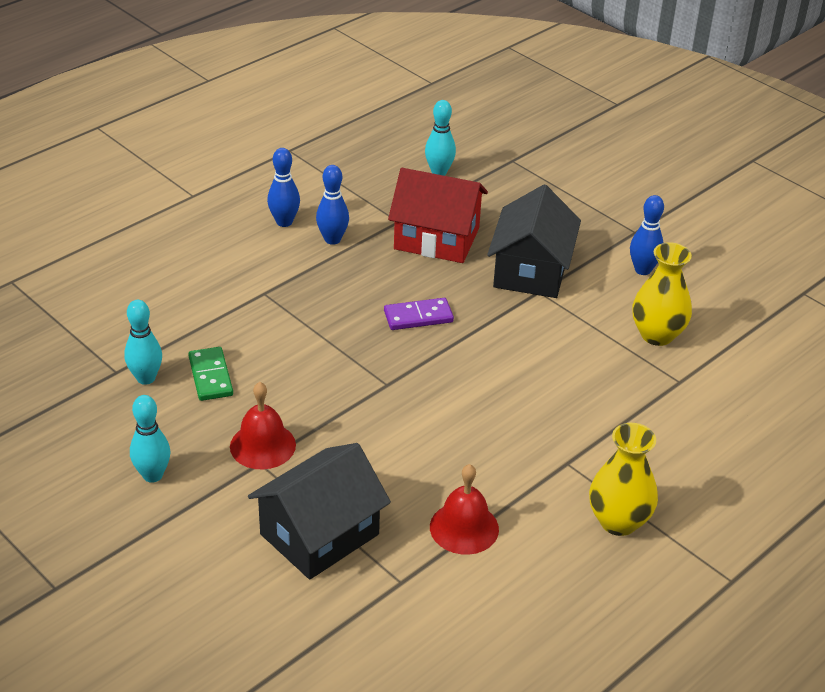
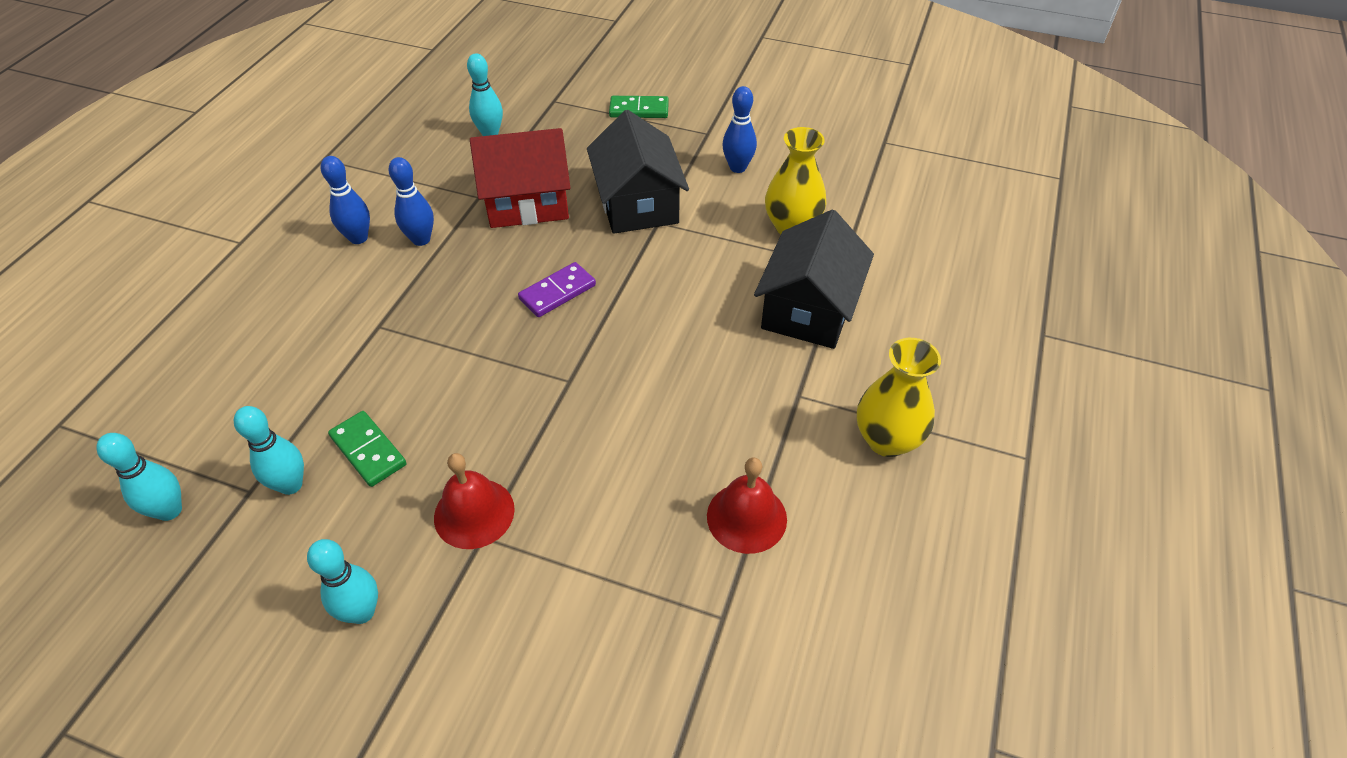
camera: 25 degrees left, 10 degrees up
(59, 364) = (170, 510): none -> turquoise bowling pin
(319, 534) = (600, 599): black house -> black house (808, 309)
(585, 192) = (639, 110): none -> green domino

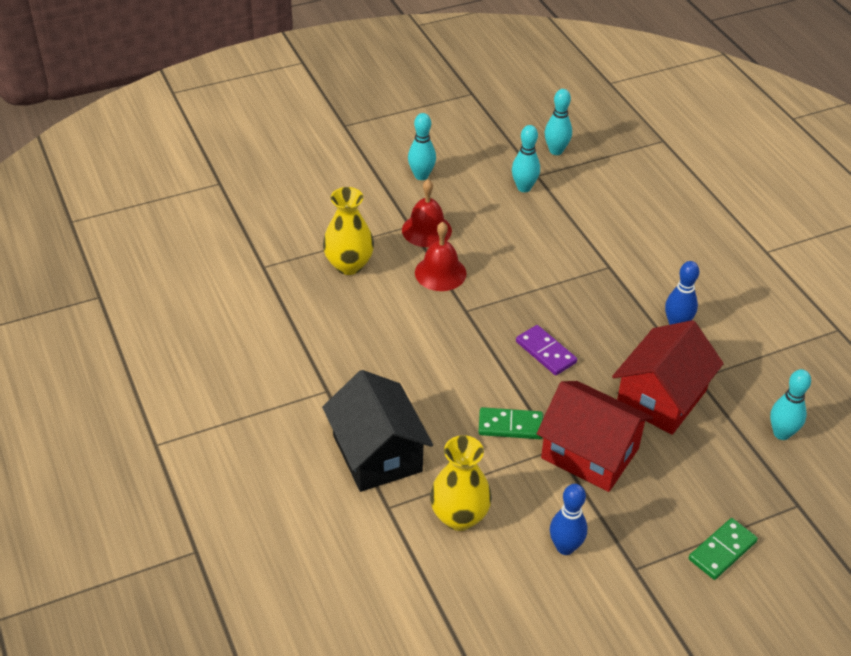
camera: 135 degrees right, 5 degrees down
(358, 238) = (712, 300): blue bowling pin -> none
(368, 450) = (513, 219): green domino -> green domino (510, 426)
(557, 292) = (546, 352): purple domino -> purple domino turned 45 degrees counterclockwise
(638, 204) = (590, 453): black house -> red house
(746, 517) = (293, 310): red bell -> red bell (440, 273)
(887, 440) = (250, 399): yellow vase -> yellow vase (349, 265)

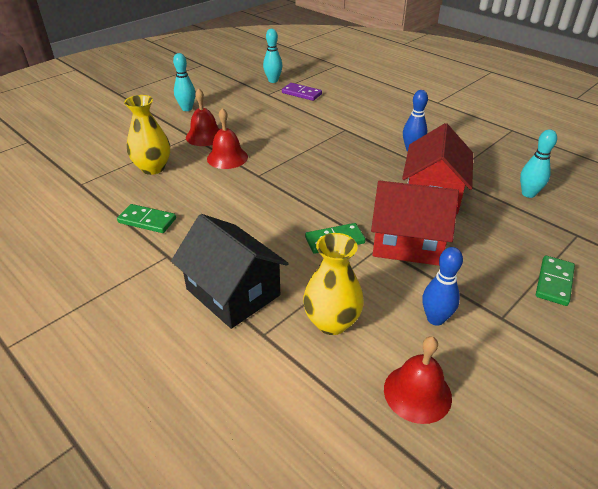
camera: 20 degrees left, 5 degrees down
(320, 339) = (147, 221): none -> green domino
(503, 609) = (417, 393): none -> red bell
(524, 188) = (262, 101): turquoise bowling pin -> none
(546, 352) = (332, 186): purple domino -> purple domino (301, 93)

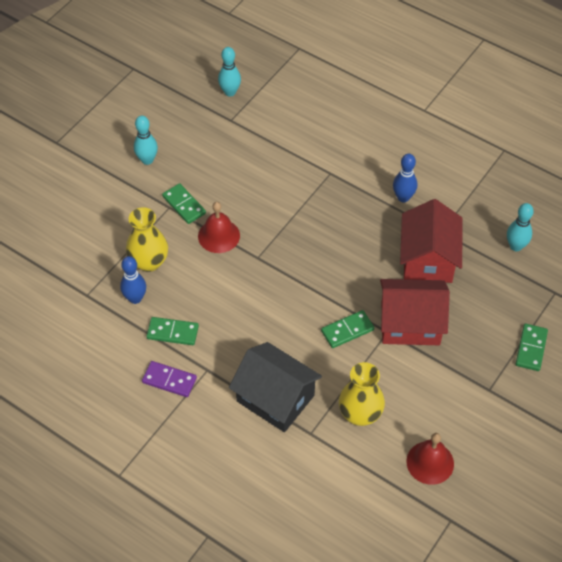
camera: 10 degrees left, 15 degrees up
(205, 136) = (184, 205): red bell -> green domino
(301, 93) = (269, 114): purple domino -> purple domino (169, 380)
(435, 319) = (439, 398): blue bowling pin -> blue bowling pin (135, 298)

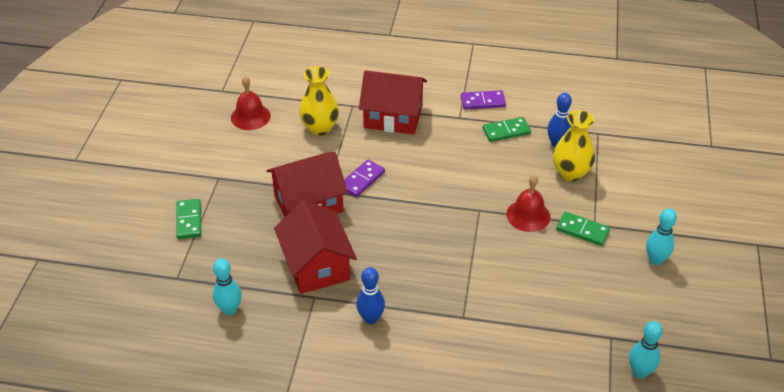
camera: 155 degrees right, 10 degrees down
(275, 398) = (393, 117): black house -> red house
(347, 330) = (362, 180): green domino -> purple domino

